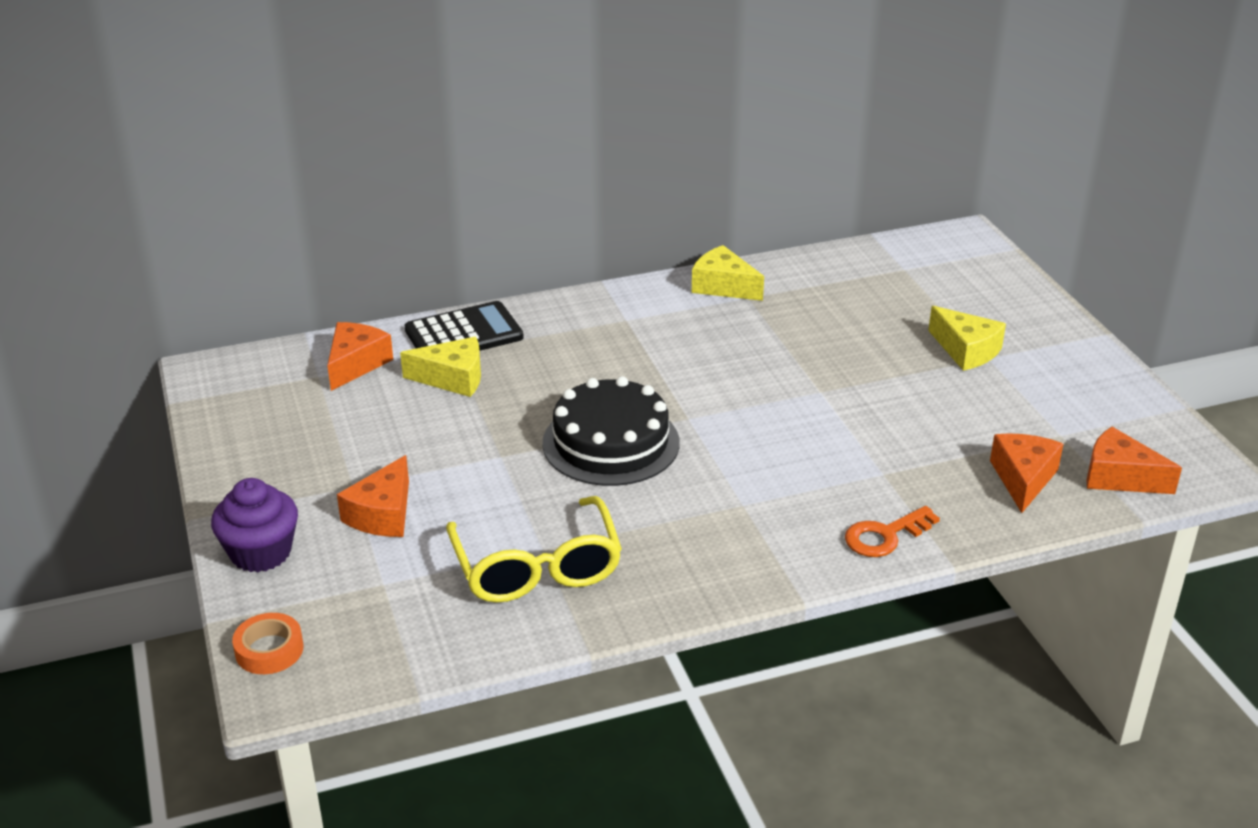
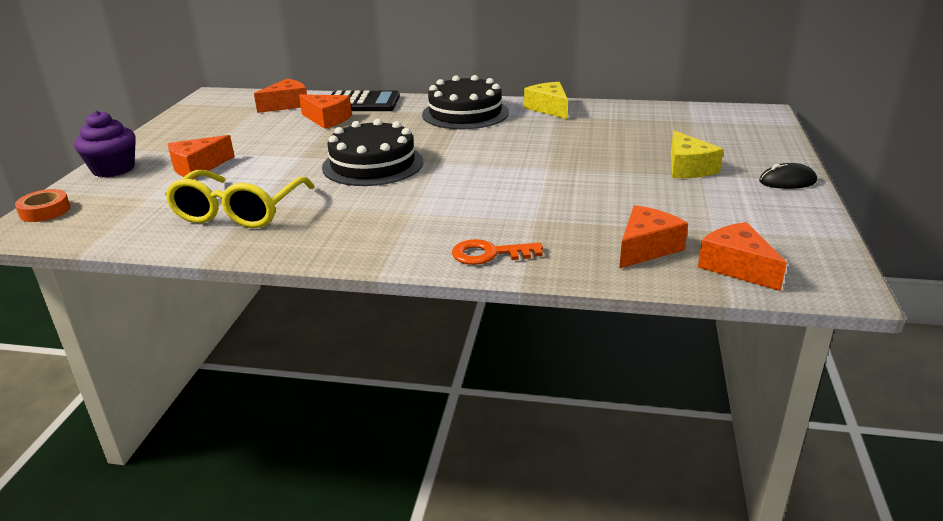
camera: 30 degrees right, 5 degrees down
(452, 378) = (327, 119): yellow cheese -> orange cheese
(627, 320) = (465, 113): none -> black cake
(1075, 344) = (787, 181): none -> black mouse

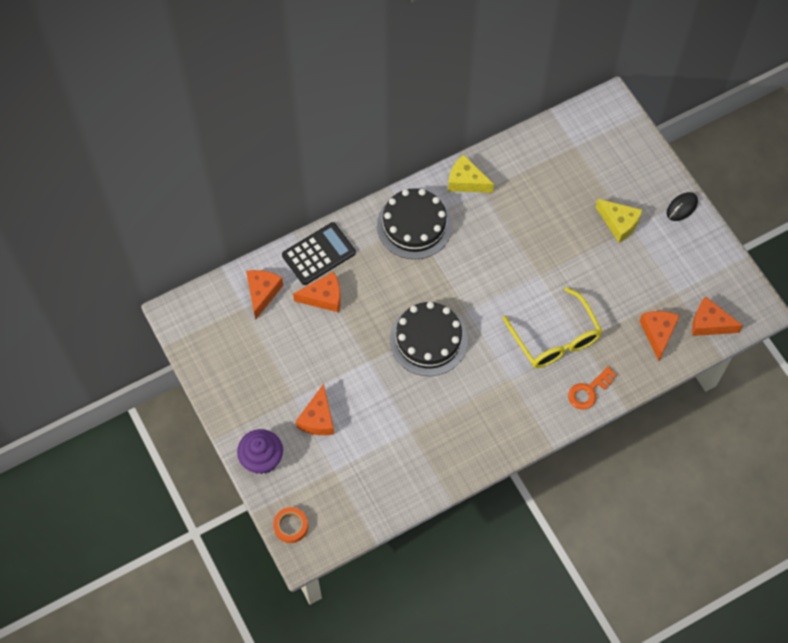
camera: 40 degrees left, 35 degrees up
(238, 212) = (411, 445): yellow glasses -> yellow glasses (555, 339)

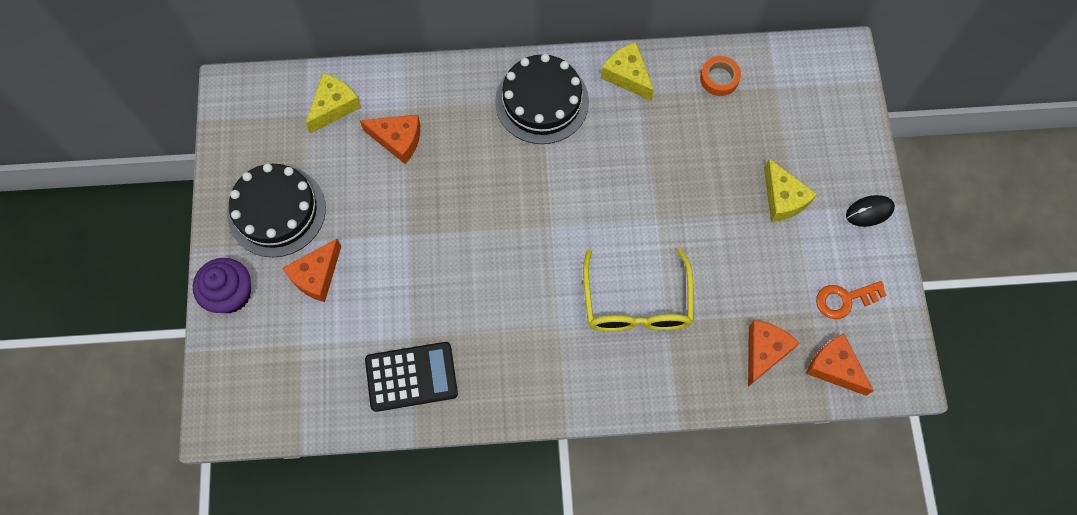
camera: 25 degrees right, 5 degrees up
(262, 293) = (334, 106): orange cheese -> yellow cheese
(291, 526) = (219, 387): orange tape -> orange tape (719, 78)
(318, 254) = (418, 89): black calculator -> black calculator (411, 376)
(428, 340) = (488, 240): black cake -> black cake (276, 211)
(588, 391) = (644, 385): orange key -> orange key (844, 299)

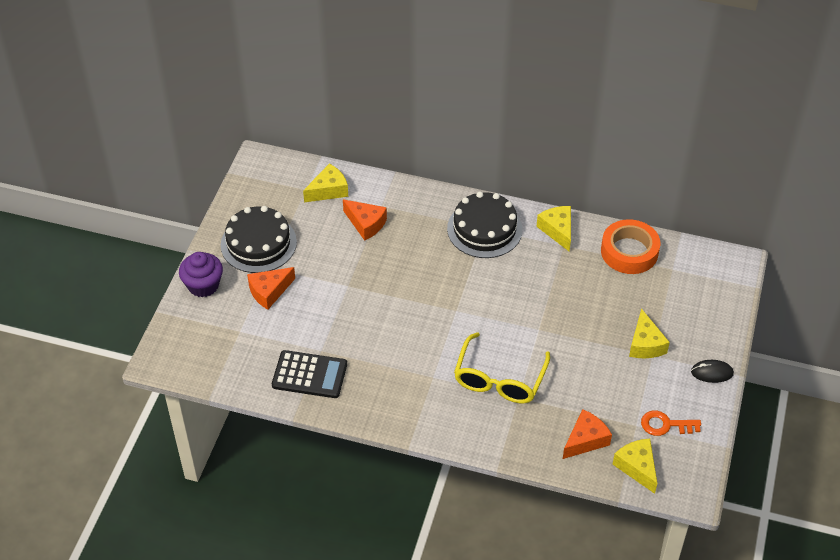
camera: 20 degrees right, 20 degrees down
(719, 78) = (629, 252): orange tape -> orange tape, size x1.81
(834, 368) = (637, 467): orange cheese -> yellow cheese

